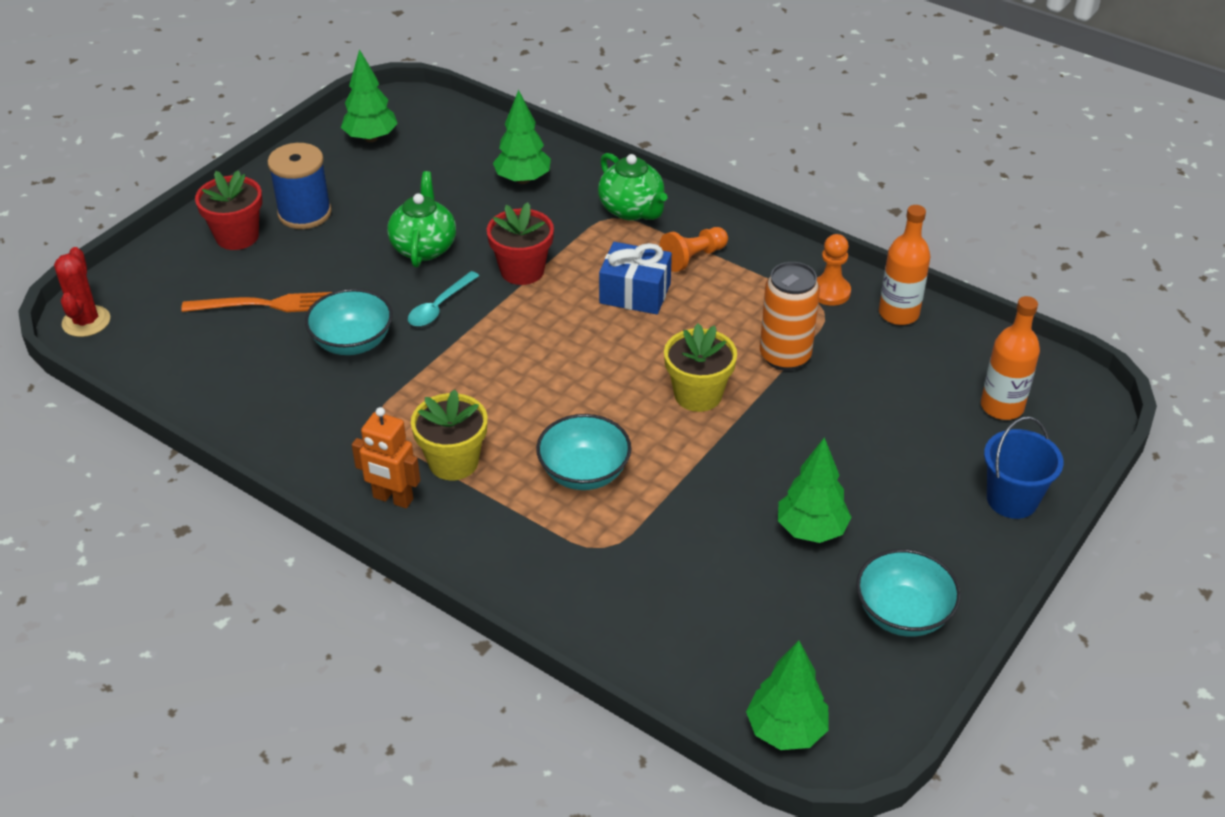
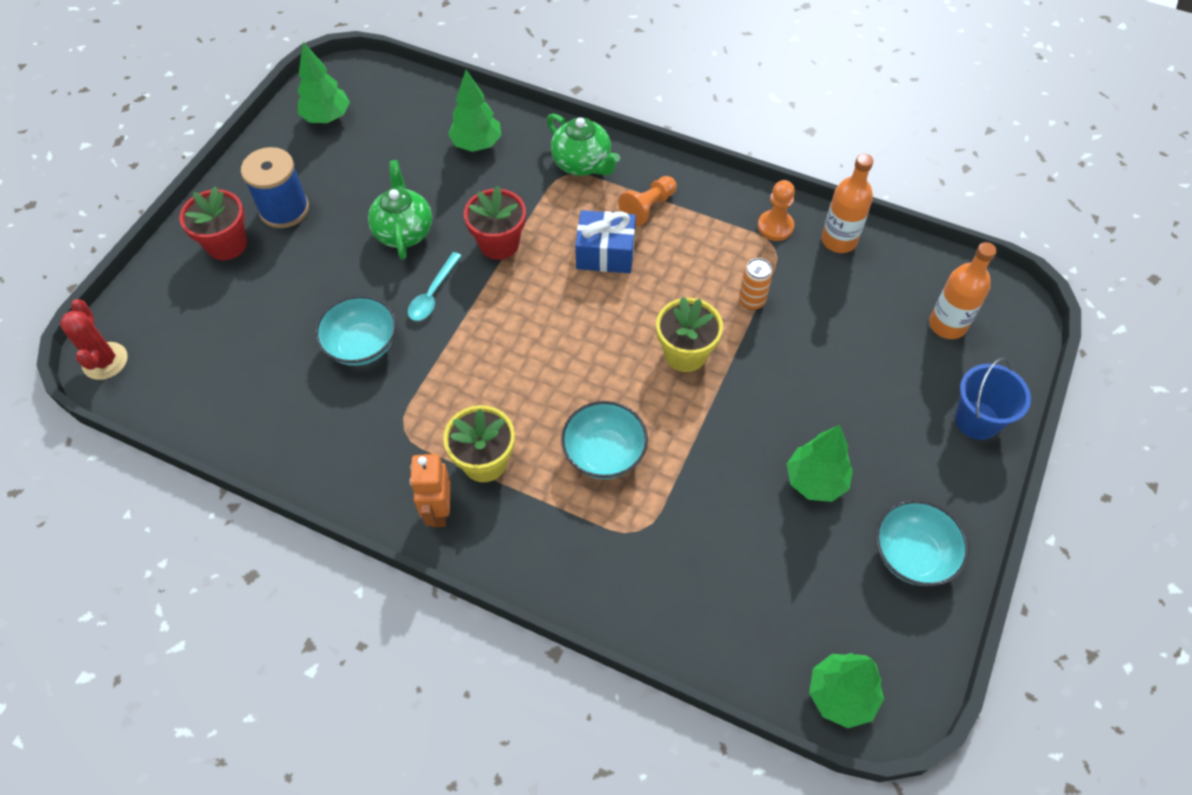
camera: 10 degrees left, 15 degrees up
(265, 305) = (271, 316): orange fork -> none
(392, 499) = (438, 511): orange robot -> orange robot turned 75 degrees clockwise
(785, 356) = (752, 301): orange can -> orange can, size x0.59

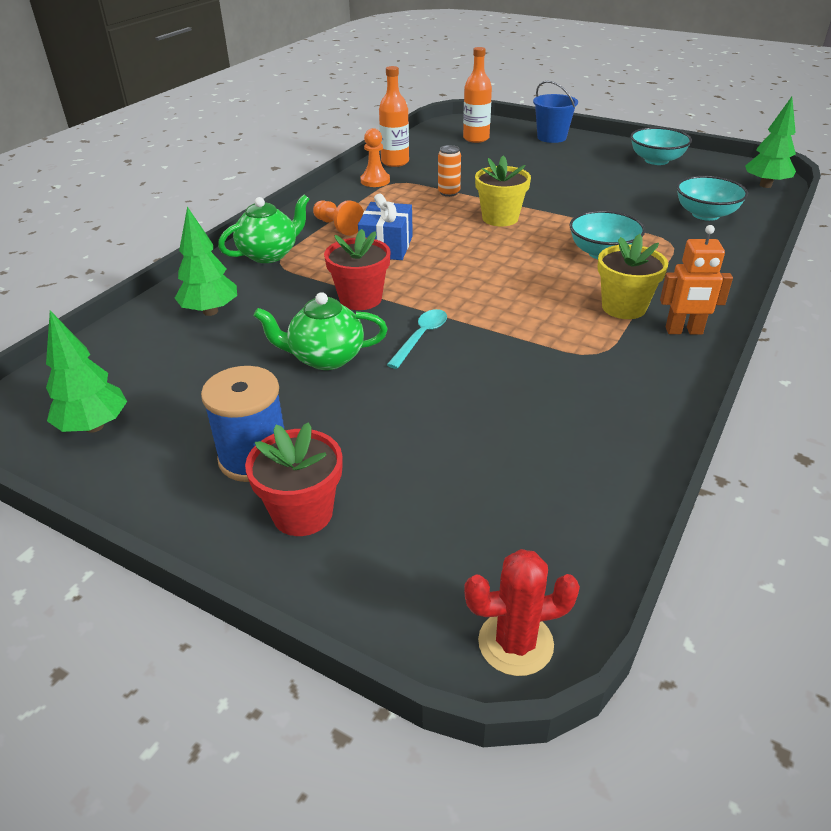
camera: 85 degrees left, 20 degrees down
(362, 345) = (488, 383): turquoise bowl -> turquoise bowl (705, 214)
(433, 294) = (421, 337): turquoise spoon -> turquoise spoon turned 90 degrees counterclockwise
(815, 481) = (609, 182): green tree -> none

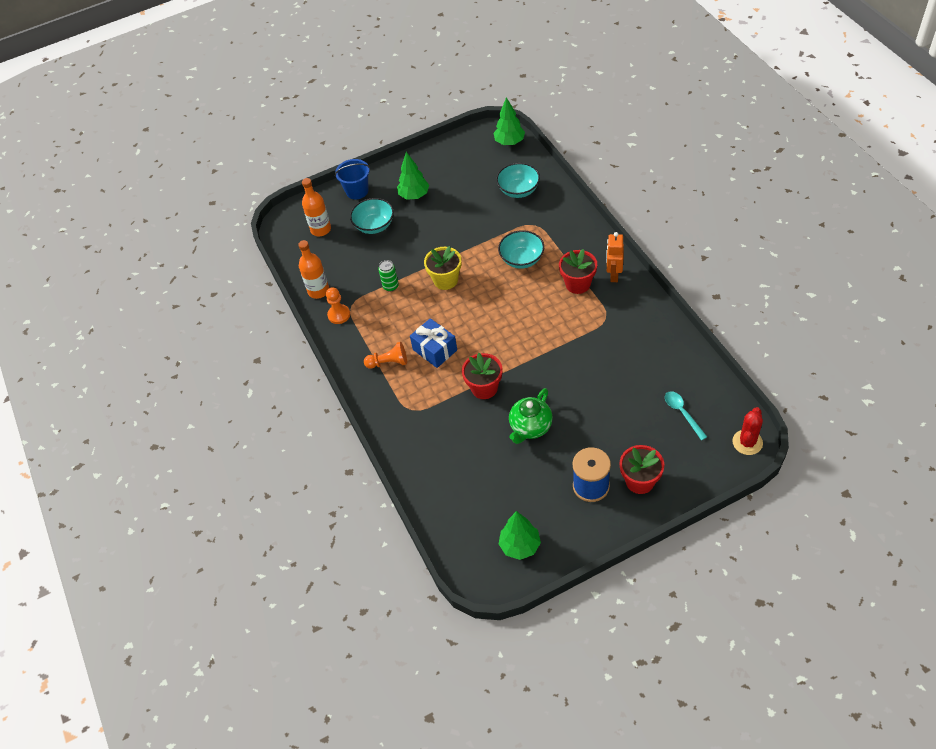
camera: 50 degrees left, 15 degrees up
(210, 311) = (443, 462): green tree -> green tree (414, 195)
(269, 254) = (396, 411): green teapot -> none
(421, 337) = (542, 379): turquoise spoon -> turquoise spoon (682, 413)
(449, 193) = (390, 286): orange can -> green can
(624, 307) = (578, 284): yellow flower pot -> red flower pot
(656, 160) = (437, 165): turquoise bowl -> turquoise bowl (374, 225)
(684, 331) = (613, 275): orange robot -> orange robot turned 150 degrees clockwise

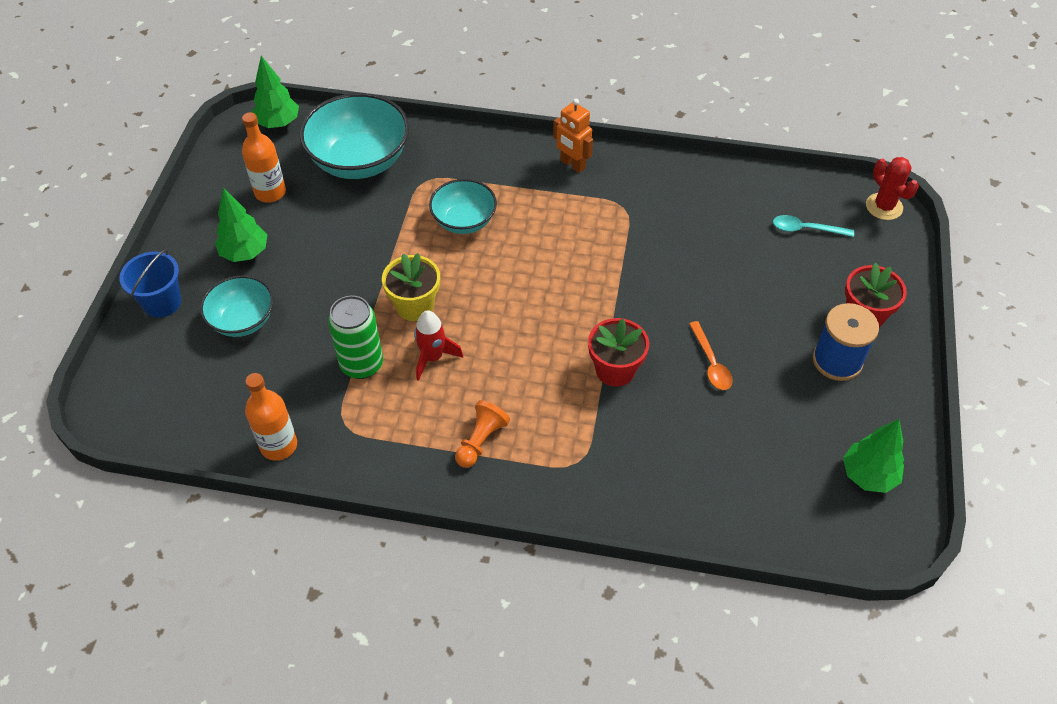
camera: 60 degrees left, 0 degrees up
(321, 229) = (176, 379): orange bottle -> orange bottle (270, 192)
(339, 315) = (345, 447): orange pawn -> none
(390, 286) = (361, 364): green can -> green can, size x1.70
(420, 309) = (433, 357): none -> red rocket
(435, 350) = (510, 382): blue gift -> none
(518, 190) = (360, 161): turquoise bowl -> turquoise bowl, size x1.67
(530, 427) = (711, 363): green teapot -> orange spoon
(578, 284) = (552, 199): red flower pot -> none

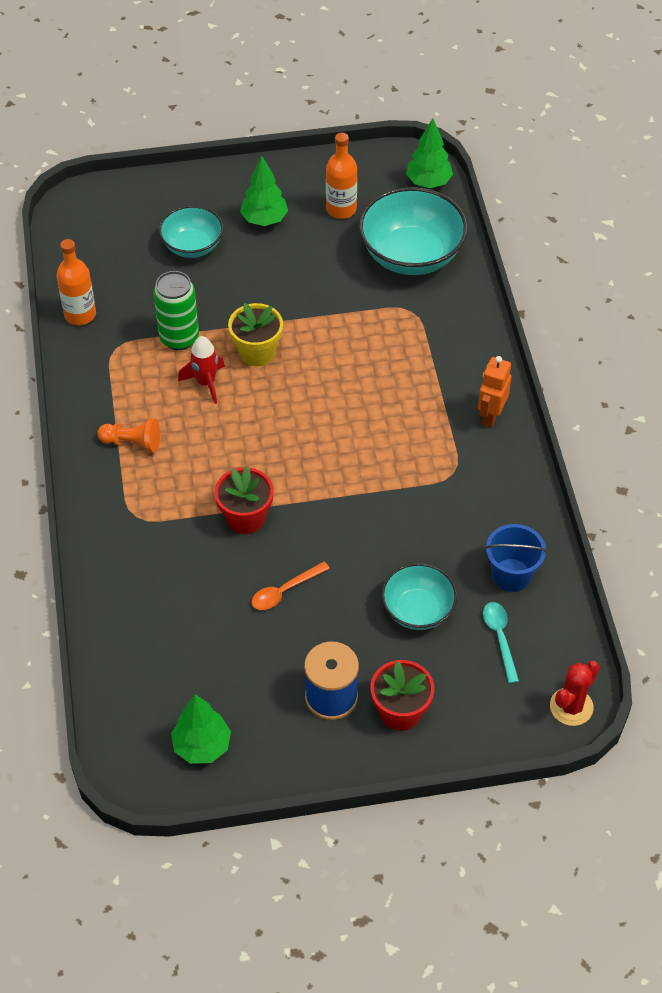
camera: 70 degrees right, 0 degrees up
(162, 302) = (189, 190): blue bucket -> blue bucket (511, 575)
(464, 221) = (373, 355): turquoise bowl -> turquoise bowl (418, 610)

